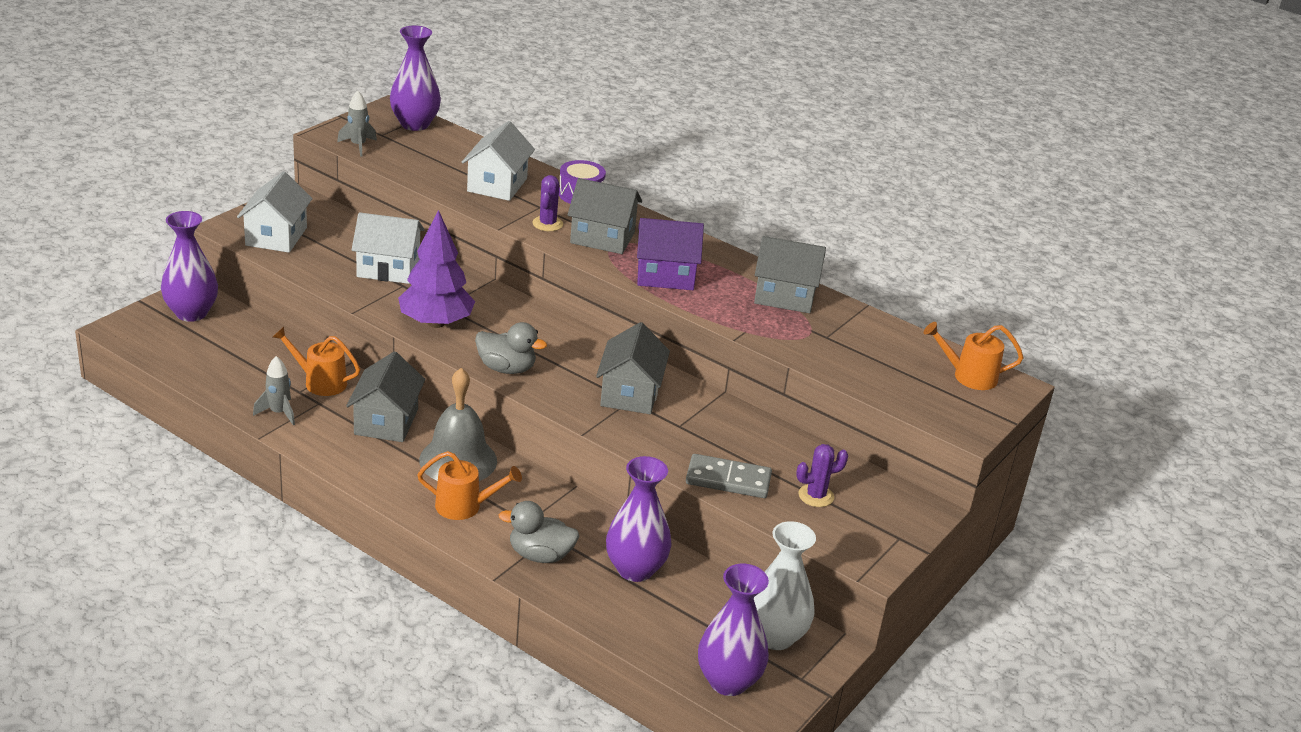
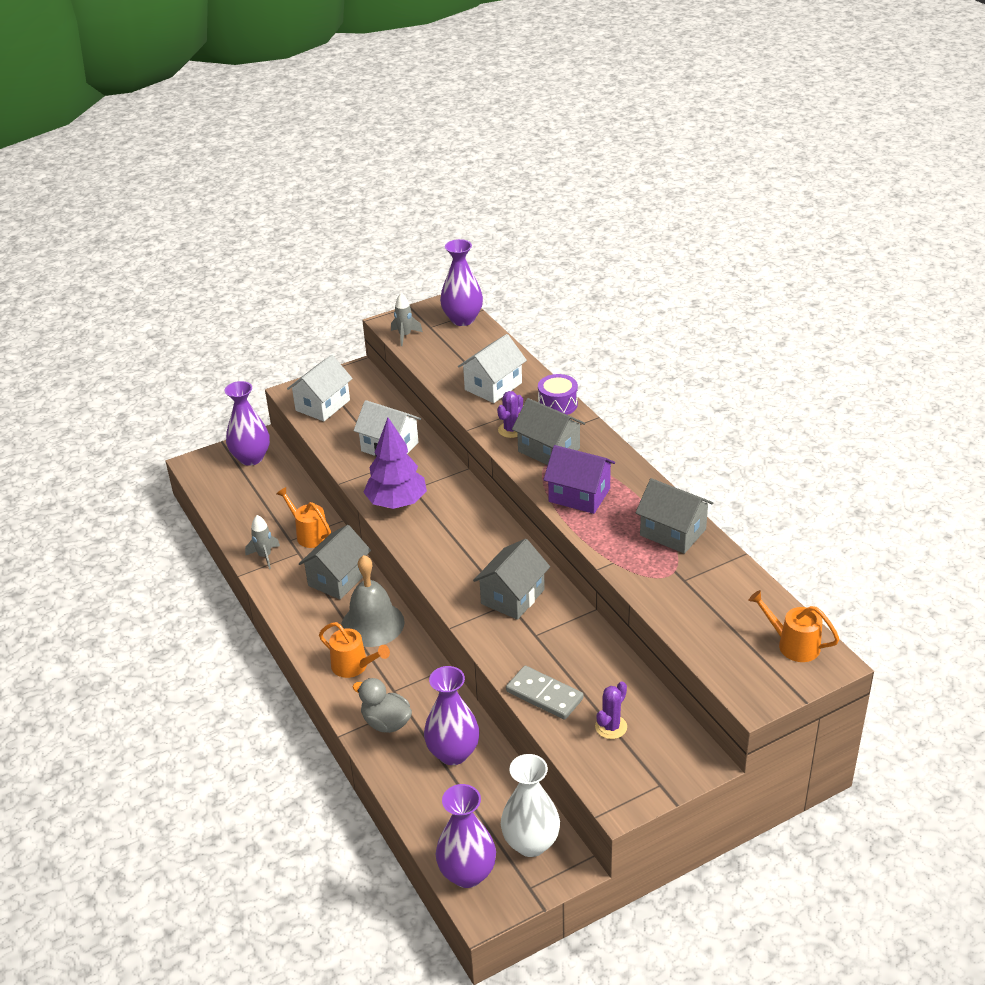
camera: 30 degrees right, 5 degrees up
(506, 368) = (427, 555): grey duck -> none
(816, 496) = (611, 727): purple cactus -> purple cactus turned 60 degrees counterclockwise

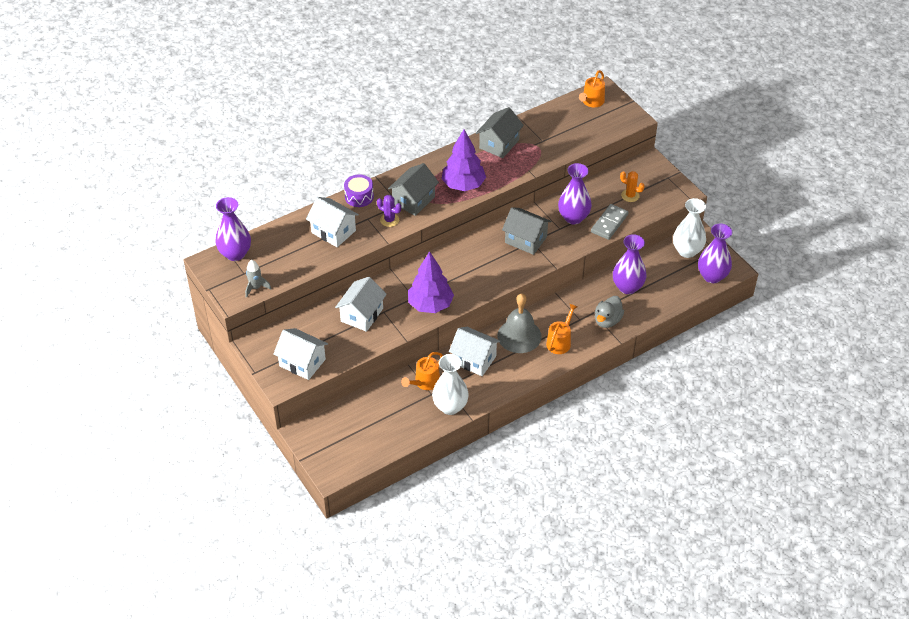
camera: 95 degrees left, 10 degrees up
(251, 458) = (326, 434): purple vase -> purple vase (573, 217)
(265, 556) = (450, 407): grey rocket -> white vase
(338, 579) = (474, 359): grey house -> white house
(579, 495) = (463, 185): purple house -> purple tree
(611, 727) = (630, 196): purple cactus -> orange cactus

